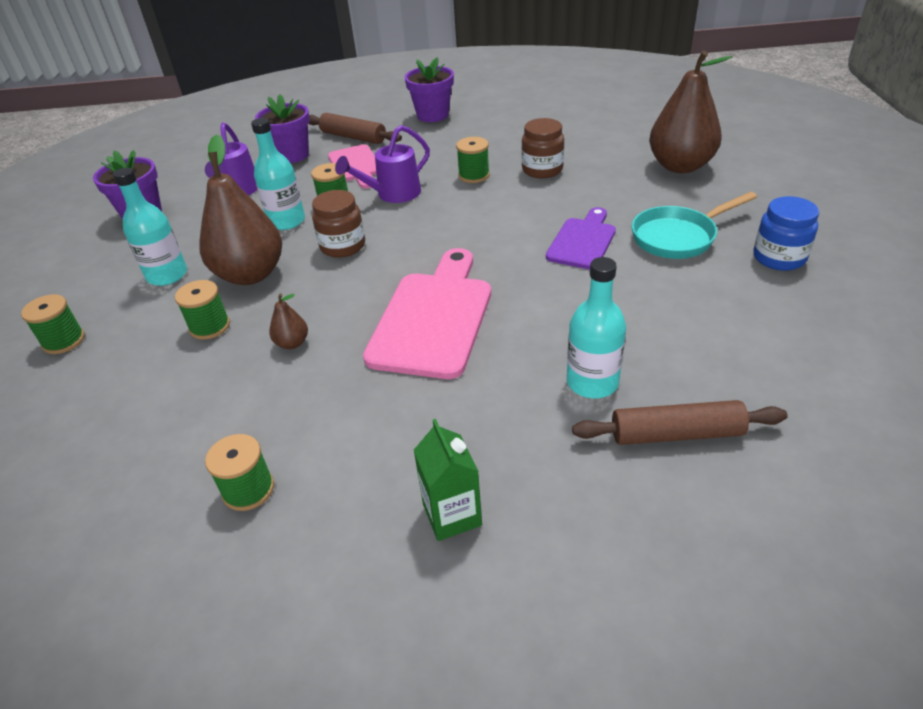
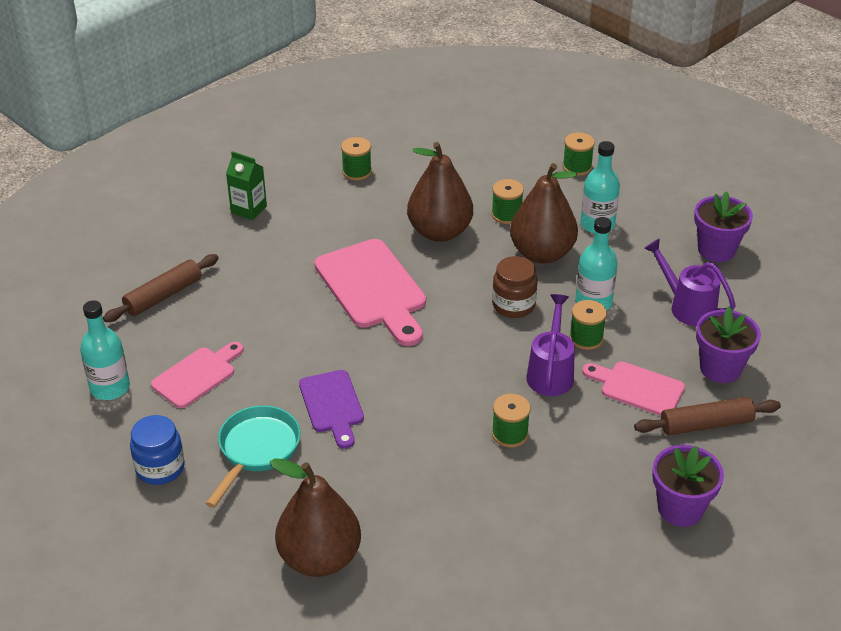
camera: 135 degrees right, 0 degrees up
(292, 343) = (439, 232): brown pear -> brown pear, size x2.36
(542, 170) = (453, 477): brown jar -> none
(592, 382) = (232, 300): turquoise bottle -> turquoise bottle (110, 388)
(693, 318) = (197, 375): none -> pink cutting board

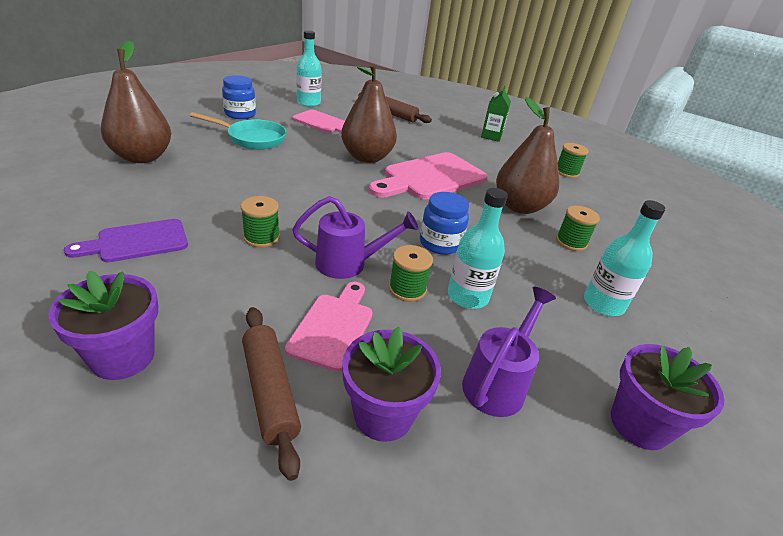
camera: 75 degrees right, 5 degrees down
(332, 405) = (297, 162): purple cutting board -> purple cutting board (137, 242)
(513, 305) = (440, 243): brown jar -> blue jar
(542, 253) = (527, 262): brown pear -> brown pear (367, 157)
(577, 167) = (691, 291): green spool -> none

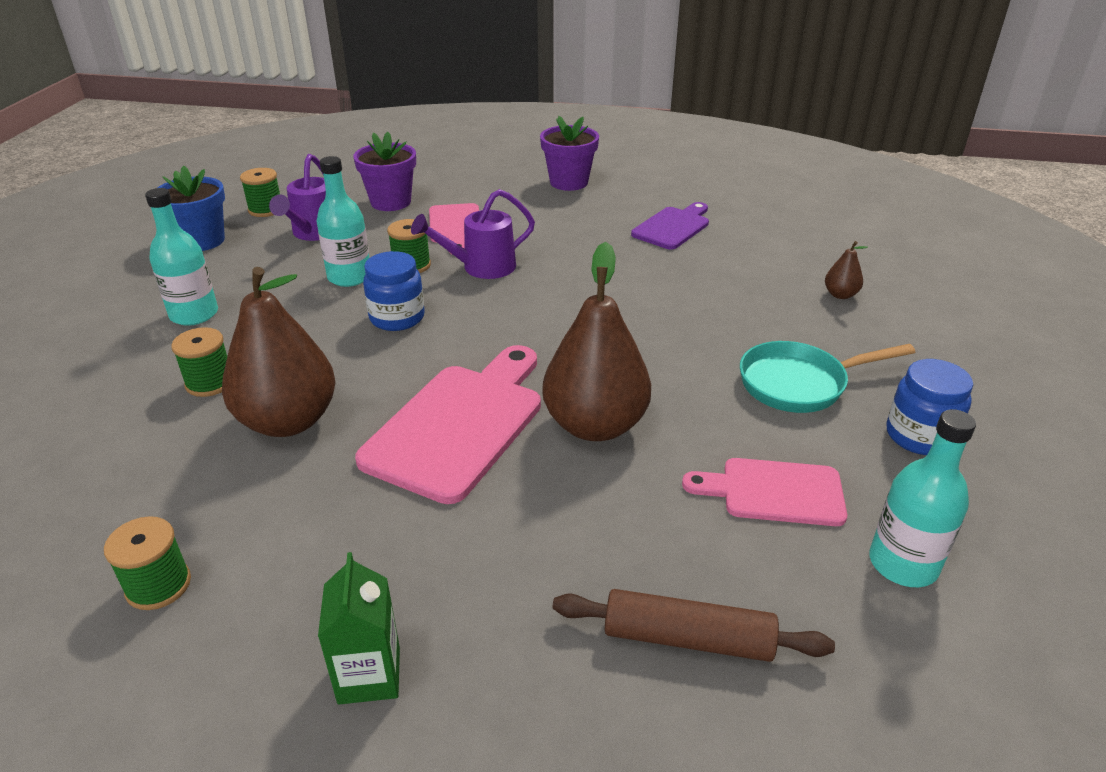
camera: 160 degrees right, 0 degrees up
(142, 157) = (840, 295): brown pear -> brown pear, size x0.42
(261, 237) = (584, 262): green spool -> green spool (266, 209)
(270, 391) = (467, 193): brown rolling pin -> none
(639, 424) = (202, 241): purple flower pot -> blue flower pot

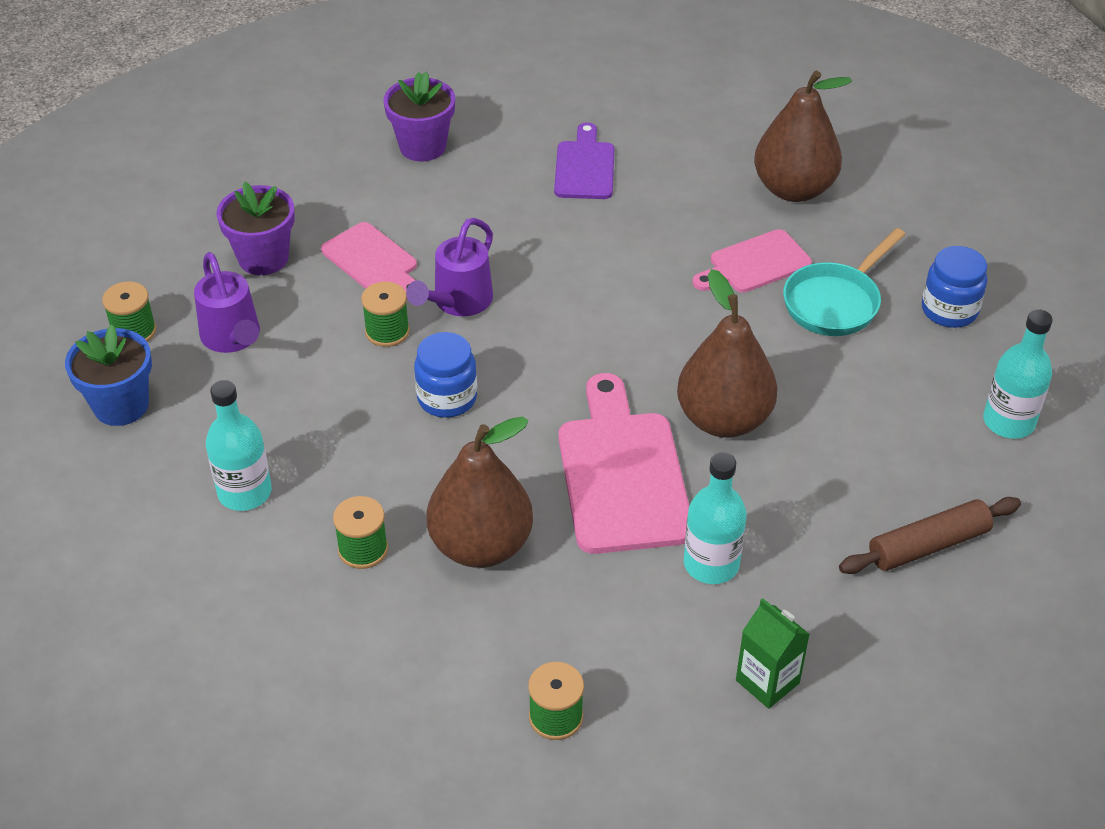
camera: 35 degrees left, 10 degrees up
(349, 277) = (343, 374): turquoise bottle -> turquoise bottle (711, 564)
(774, 492) = (893, 409): pink cutting board -> pink cutting board (755, 264)
(840, 295) = (793, 189): brown pear -> brown pear, size x2.36

